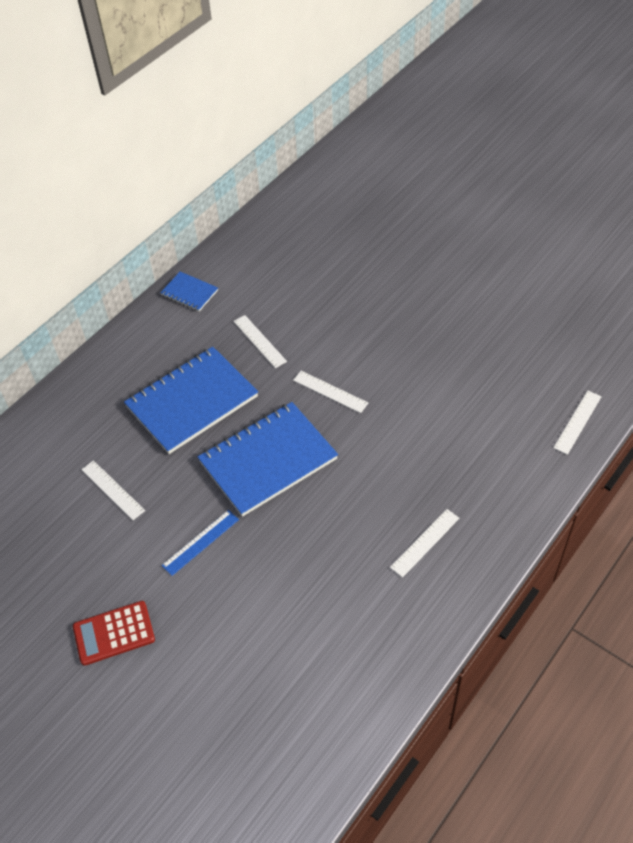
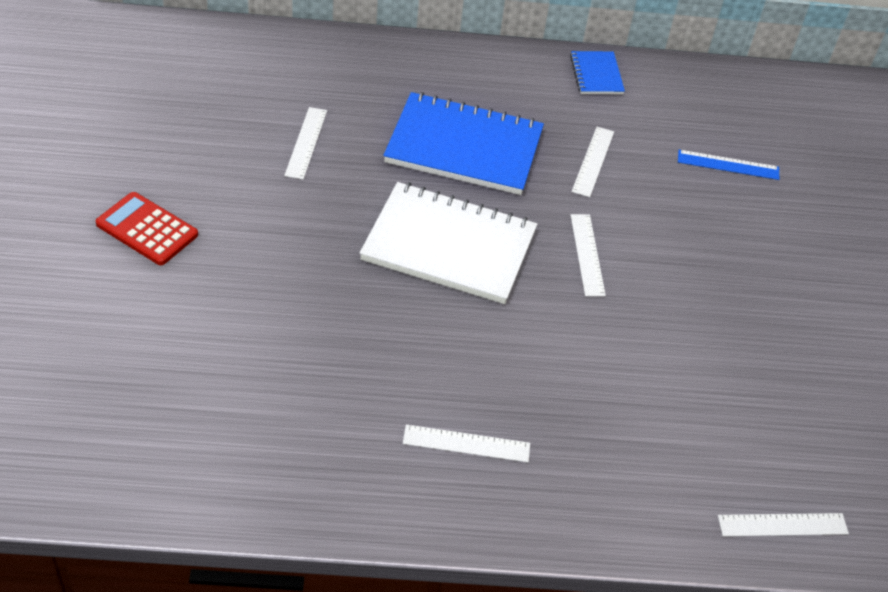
camera: 45 degrees right, 5 degrees down
(200, 542) = (302, 242): blue ruler -> blue ruler (728, 165)
(268, 460) = (449, 246): blue notebook -> white notebook

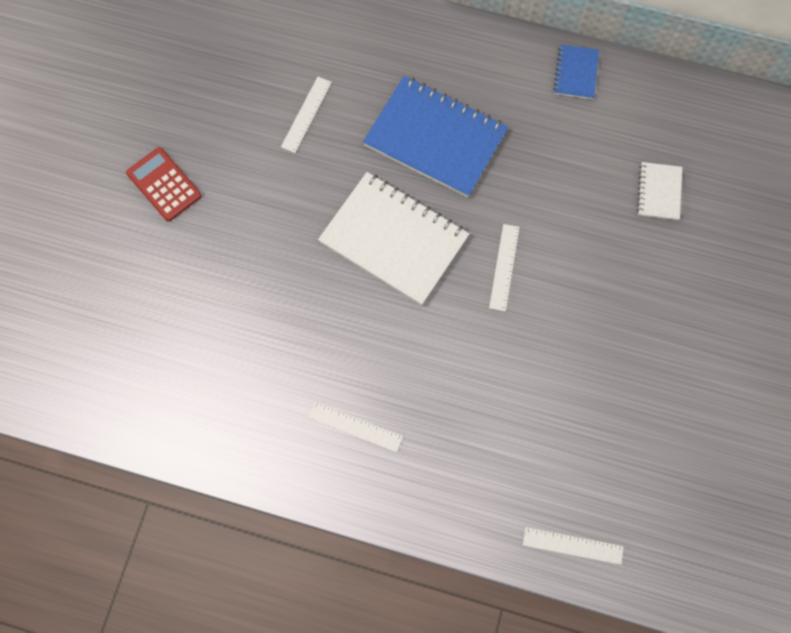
camera: 20 degrees right, 25 degrees up
(593, 161) = (540, 170): white ruler -> none
(728, 165) = (659, 192): blue ruler -> white notebook

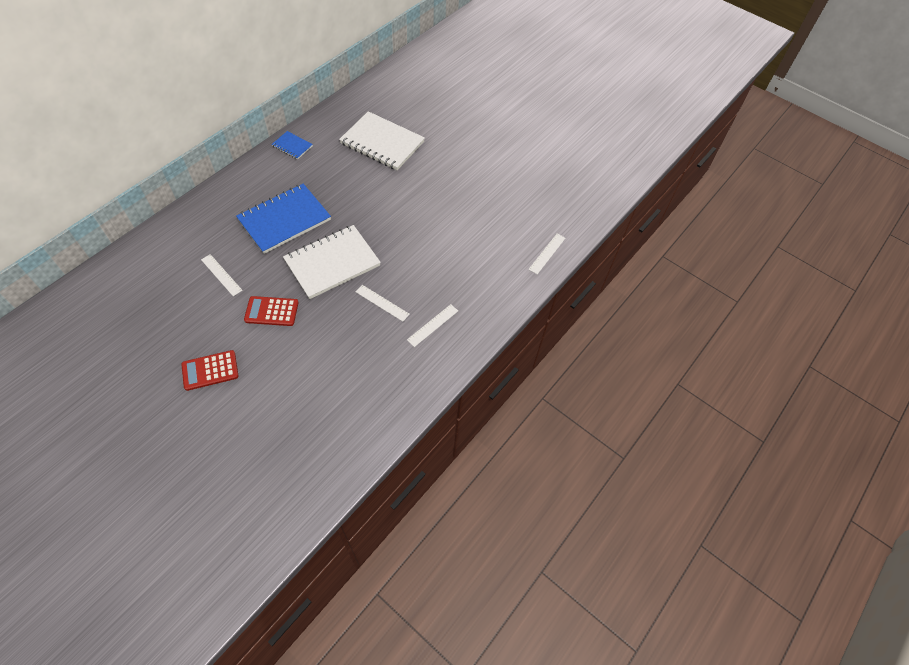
camera: 70 degrees left, 15 degrees down
(279, 206) = (271, 311): none -> red calculator
(504, 267) = (381, 220): white ruler -> white ruler (382, 303)
(659, 192) = (382, 143): white notebook -> white notebook, size x2.12

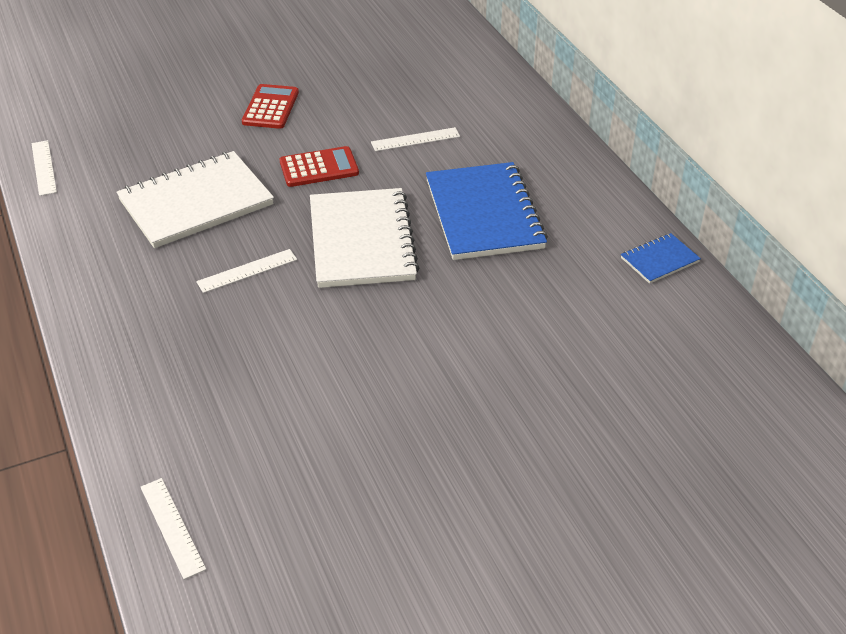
camera: 120 degrees right, 15 degrees down
(271, 311) = (319, 168): red calculator -> red calculator turned 45 degrees clockwise
(382, 143) = (619, 380): white notebook -> white notebook (196, 203)
(432, 325) = (162, 311): white ruler -> white ruler (44, 167)

